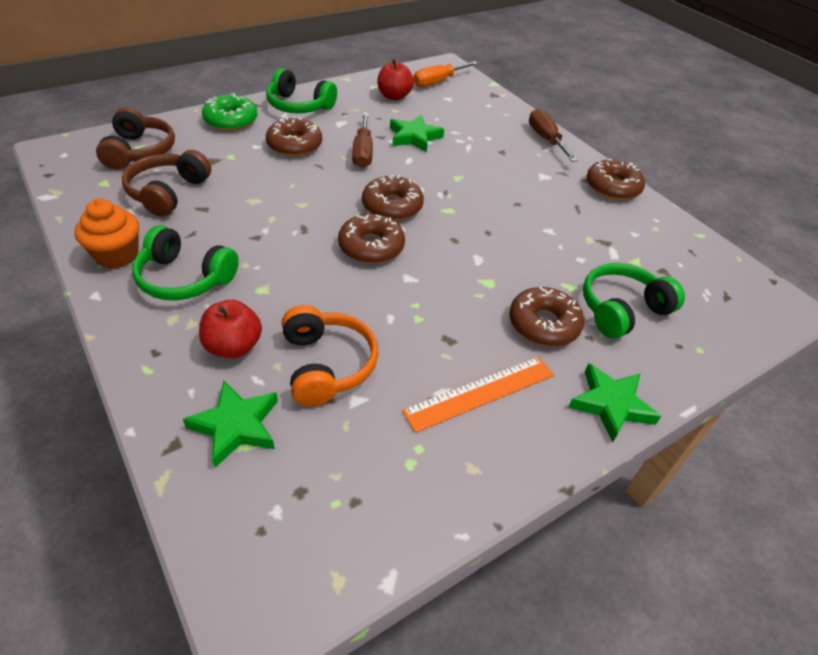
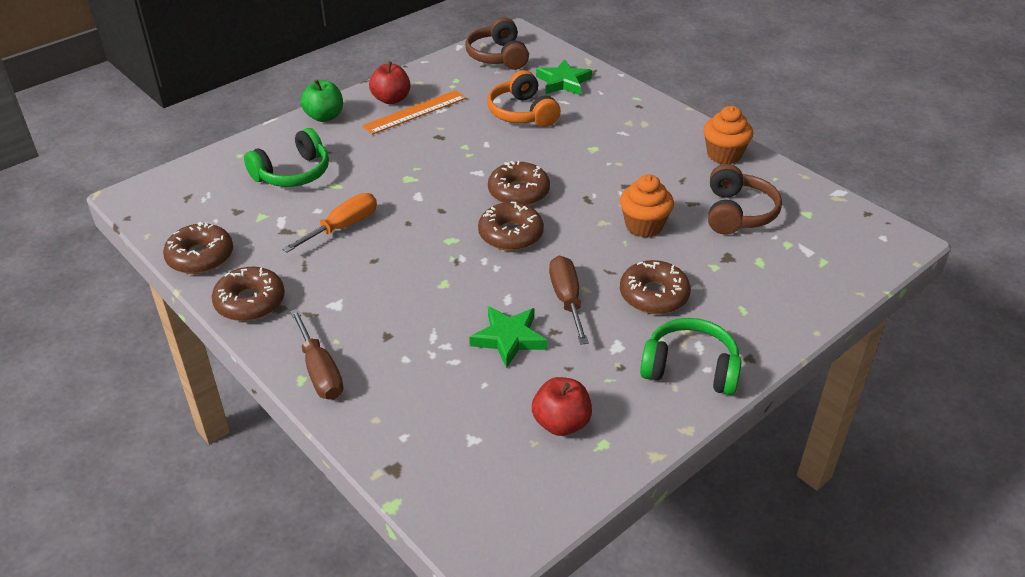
camera: 175 degrees right, 5 degrees down
(139, 151) = (814, 254): brown headphones -> brown headphones (498, 56)
(185, 278) = (657, 147): green headphones -> none
(231, 120) = (757, 321): green donut -> none
(233, 346) = (590, 114): red apple -> red apple (391, 99)
(265, 195) = (644, 226): none -> orange cupcake
(438, 82) = (496, 484): orange screwdriver -> orange screwdriver (343, 227)
(543, 324) = (364, 155): brown donut -> brown donut (200, 257)
(611, 404) = (324, 116): green star -> green apple

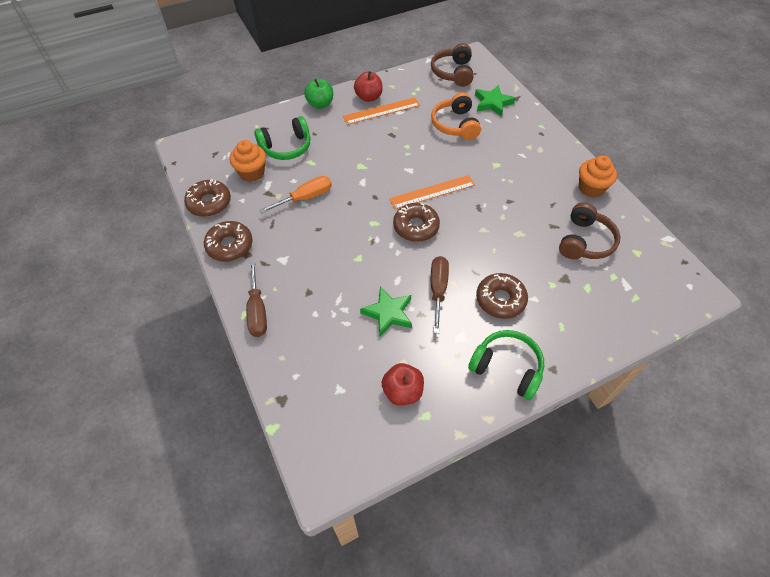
camera: 15 degrees right, 15 degrees up
(518, 192) = (432, 192): brown donut -> orange ruler
(644, 226) = (512, 239): orange cupcake -> orange cupcake (252, 173)

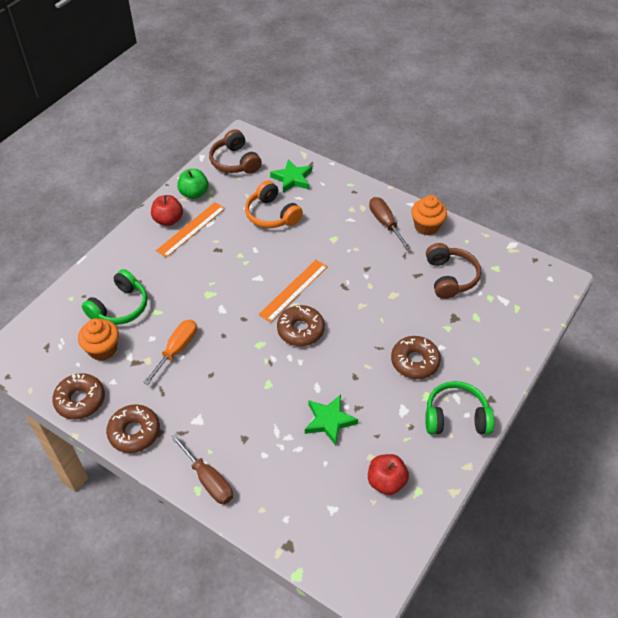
camera: 30 degrees left, 5 degrees down
(320, 104) = (123, 247): green apple -> green apple (194, 193)
(438, 290) = (358, 378): brown screwdriver -> brown screwdriver (385, 223)

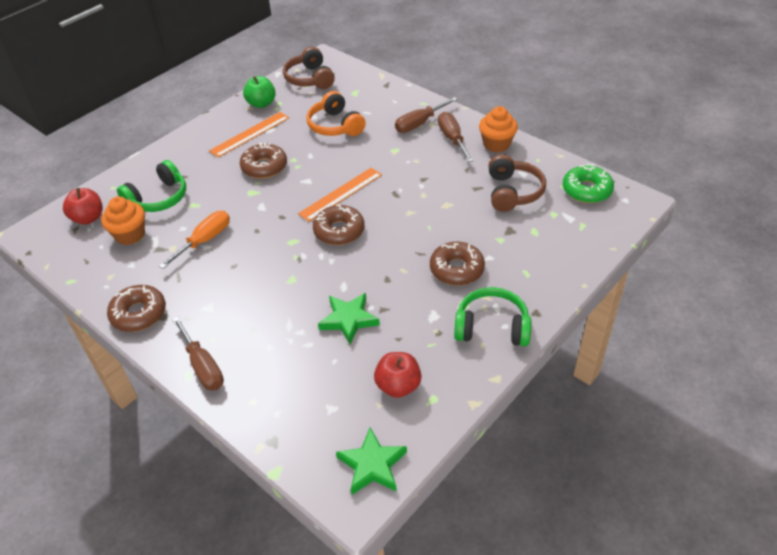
camera: 10 degrees right, 5 degrees down
(80, 400) = (93, 279): brown donut -> brown donut (264, 167)
(168, 220) = (229, 125): red apple -> red apple (88, 218)
(292, 179) = (364, 95): green star -> green star (372, 465)
(351, 208) = (419, 124): none -> brown screwdriver
(515, 271) = (586, 190): none -> green donut

